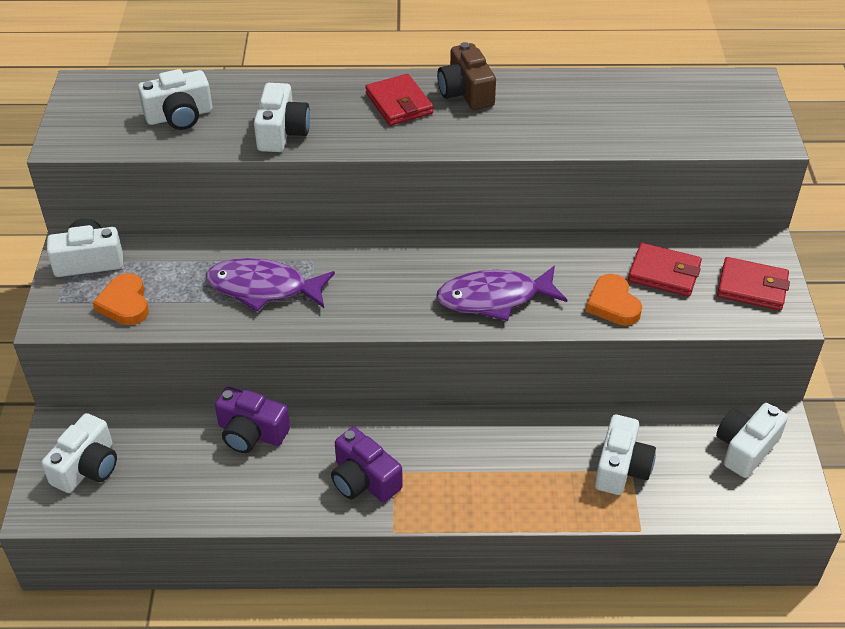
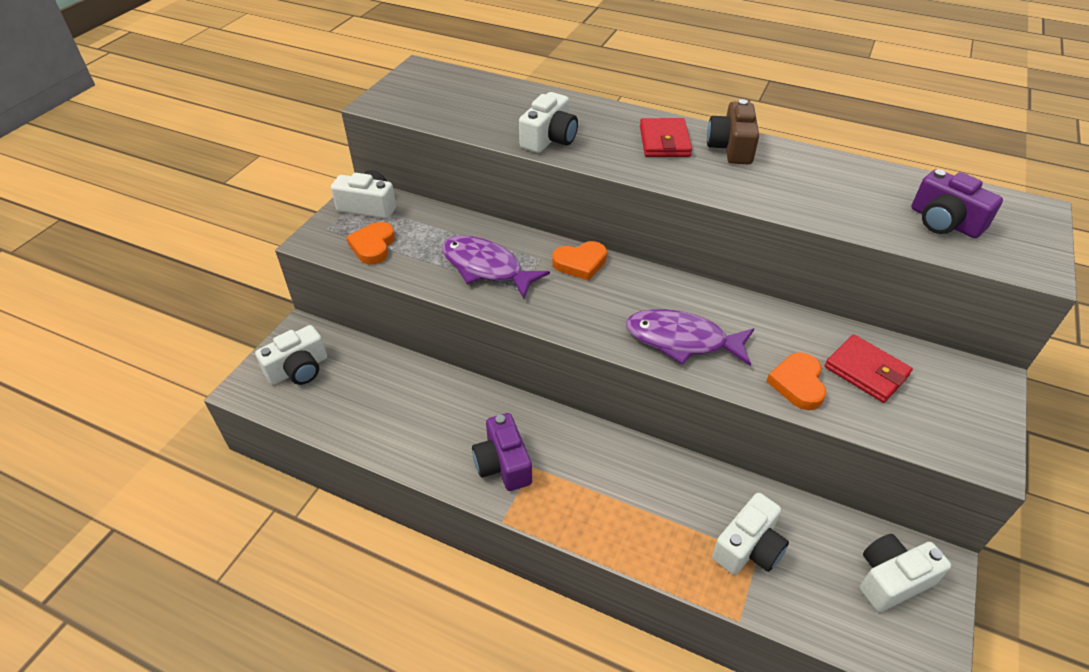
camera: 25 degrees right, 0 degrees up
(179, 116) = (476, 106): white camera -> none
(251, 433) = (435, 388): purple camera -> purple camera (944, 222)
(357, 253) = (580, 263): none -> orange heart
(752, 287) = (959, 416): red wallet -> none

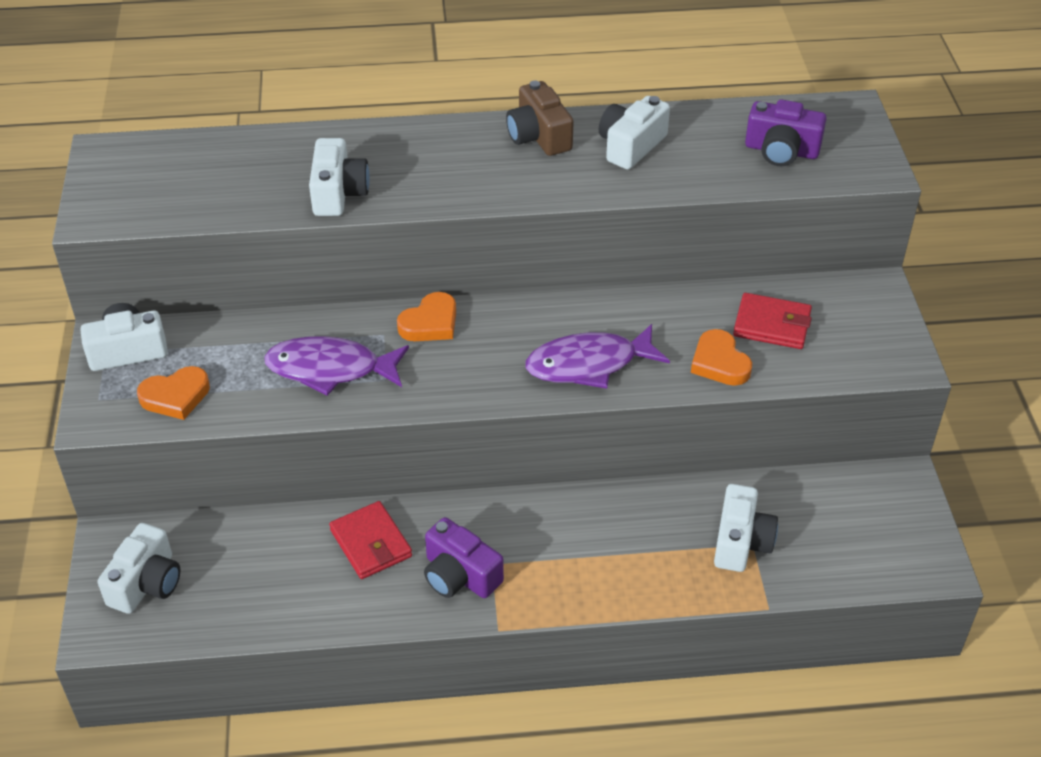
camera: 30 degrees left, 0 degrees up
(373, 246) = (175, 396): orange heart -> orange heart turned 90 degrees counterclockwise
(664, 141) = (465, 153): red wallet -> red wallet (371, 543)
(892, 579) = (873, 511): white camera -> white camera (631, 146)

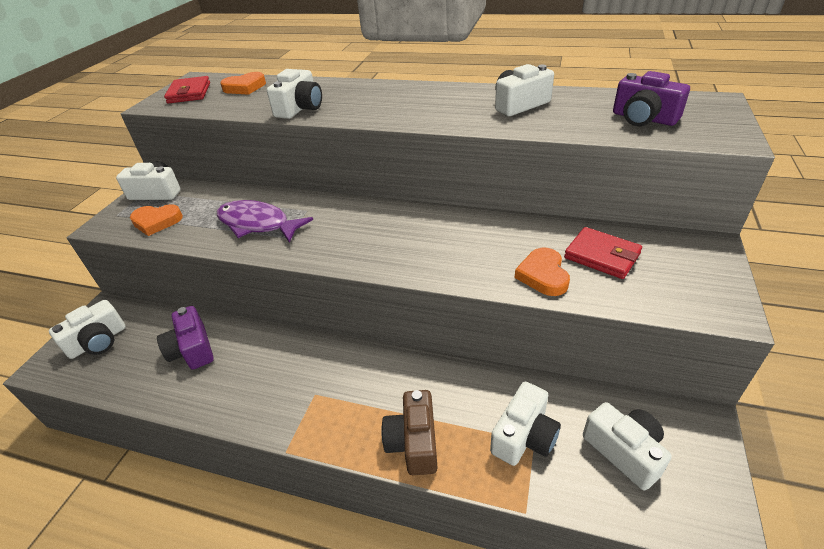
camera: 25 degrees right, 5 degrees down
(371, 543) = (245, 354): red wallet -> red wallet (189, 93)
(430, 323) = (341, 209): orange heart -> orange heart (245, 87)
(460, 575) = (287, 396): purple camera -> purple camera (192, 349)
(539, 136) = (455, 94): brown camera -> brown camera (414, 442)
(589, 364) = (435, 255): purple fish -> none
(840, 528) = (624, 451): none -> white camera

